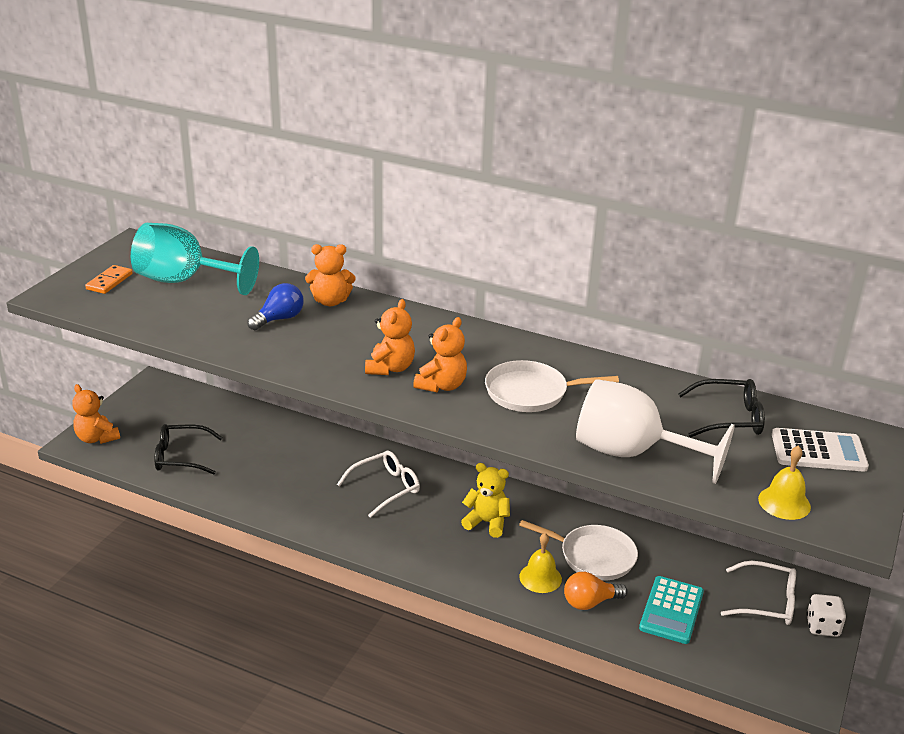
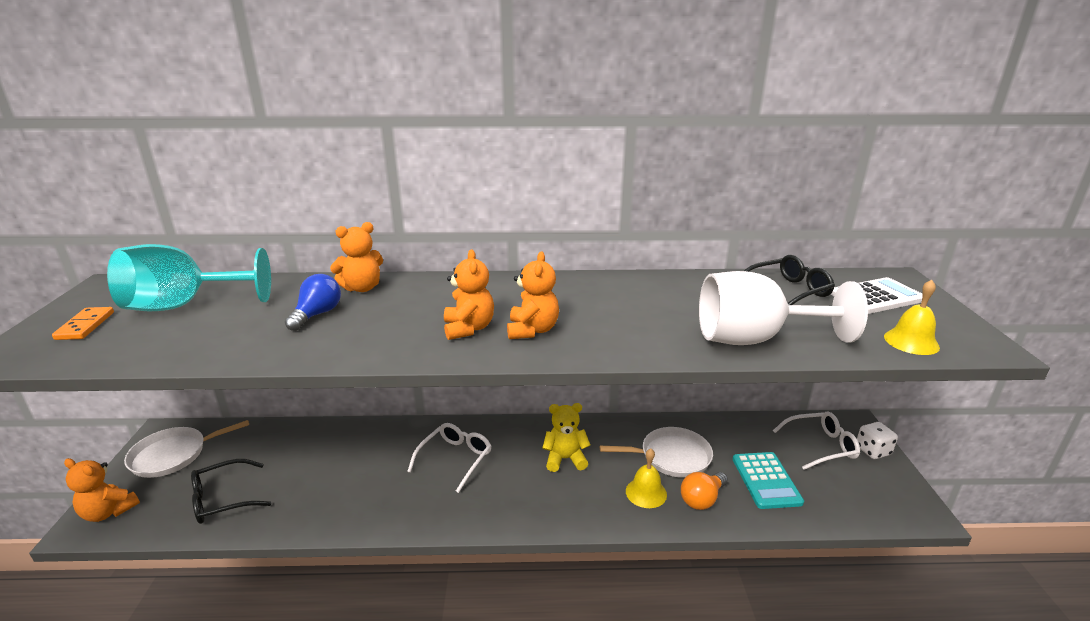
camera: 25 degrees left, 5 degrees down
(530, 392) = (617, 314): white pan -> white pan (173, 455)

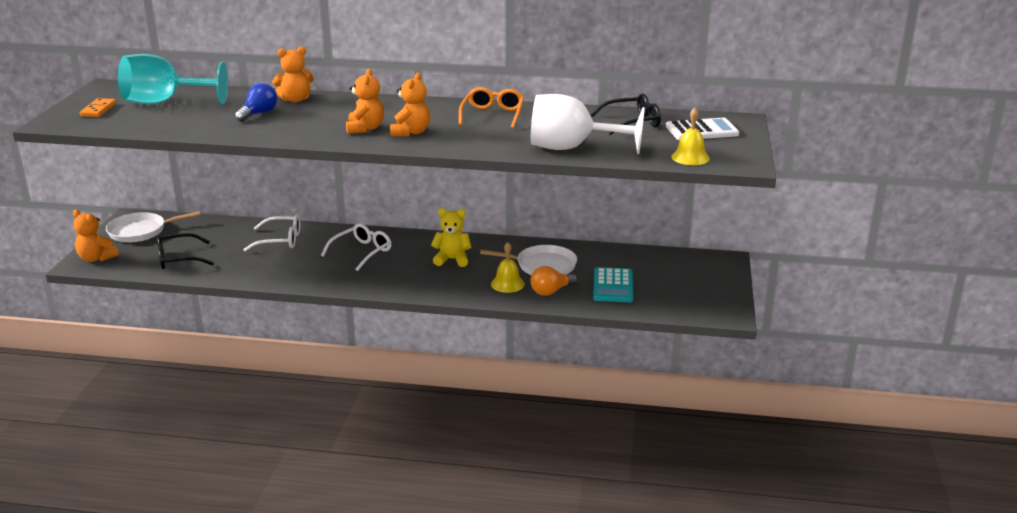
camera: 10 degrees right, 0 degrees up
(618, 293) = (492, 115): none -> orange glasses
(820, 446) = (679, 270): white glasses -> white glasses (280, 240)
(872, 451) = (723, 277): white dice -> none

